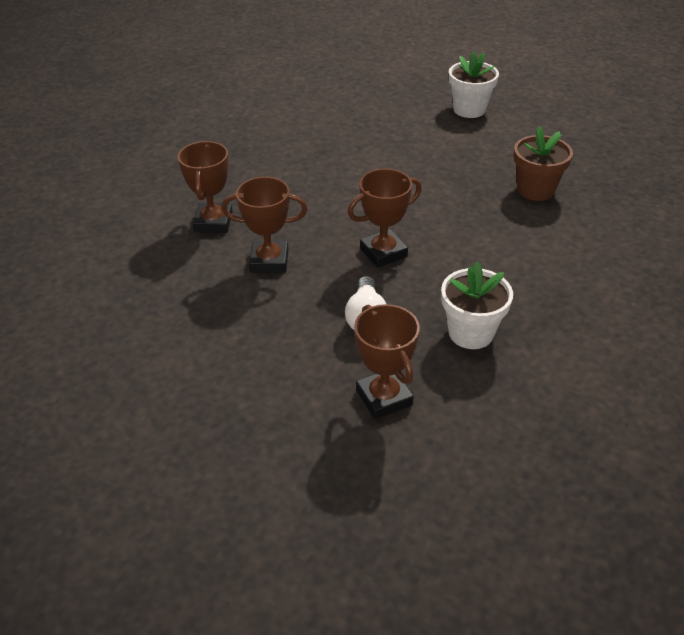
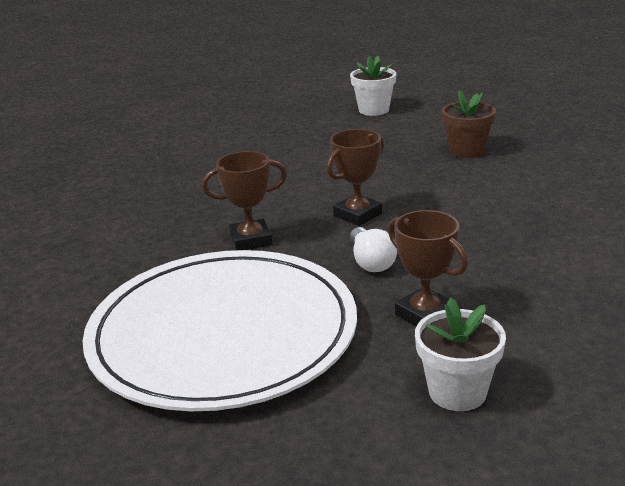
camera: 15 degrees left, 15 degrees down
(195, 370) = (223, 334): none -> white plate
(213, 222) = (177, 223): brown trophy -> none
(471, 333) = (475, 254): white flower pot -> white flower pot (457, 392)

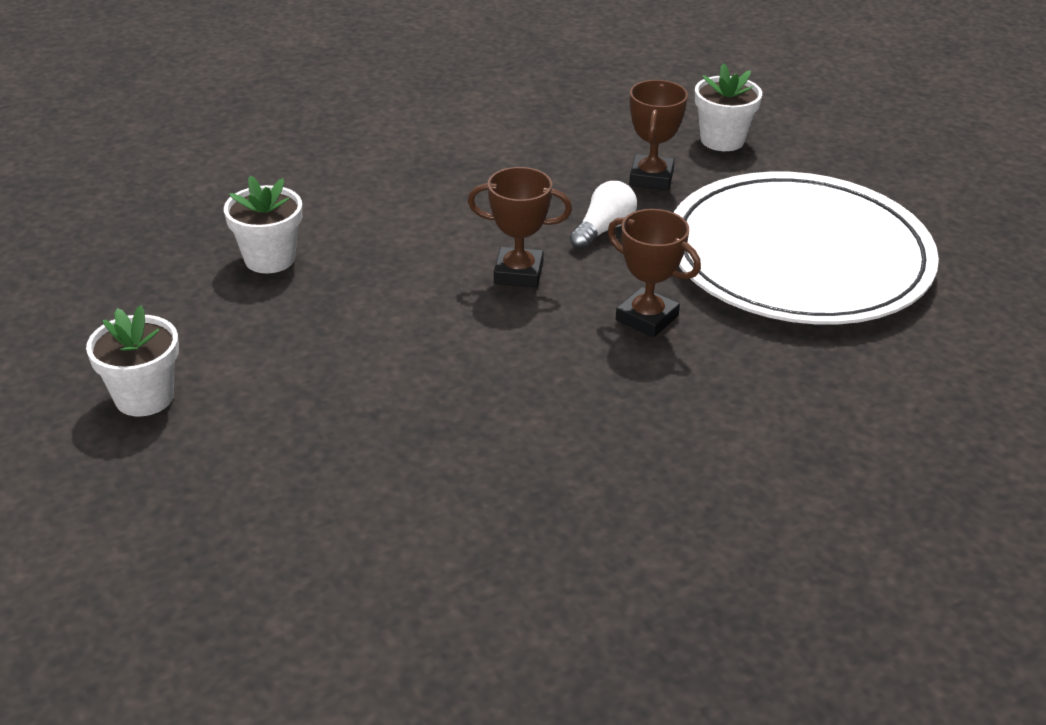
camera: 130 degrees left, 10 degrees up
(467, 151) = (269, 259): brown flower pot -> white flower pot

